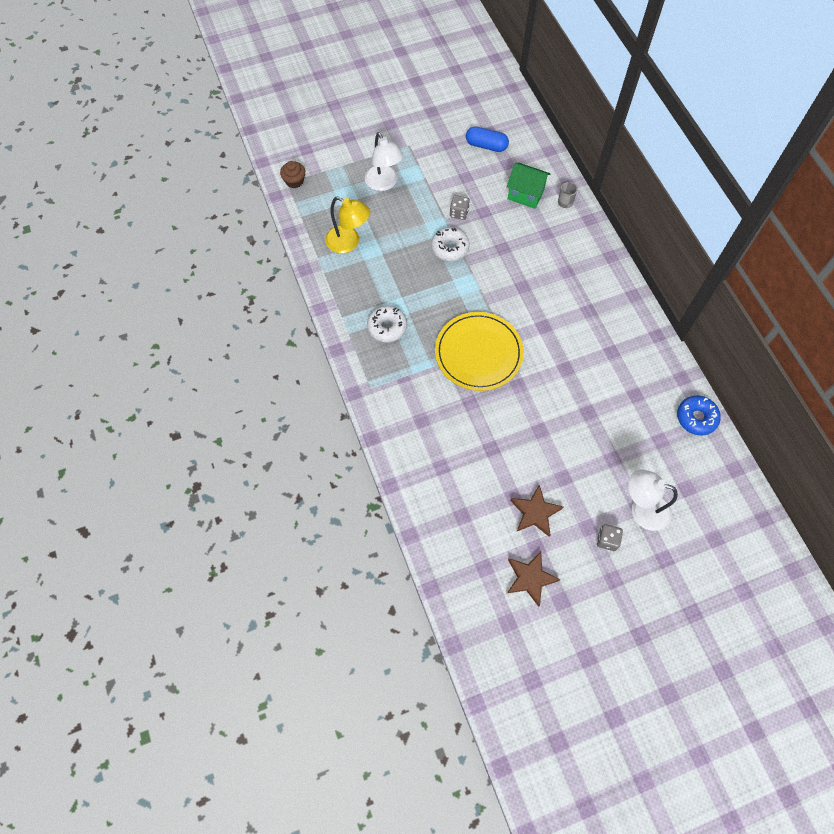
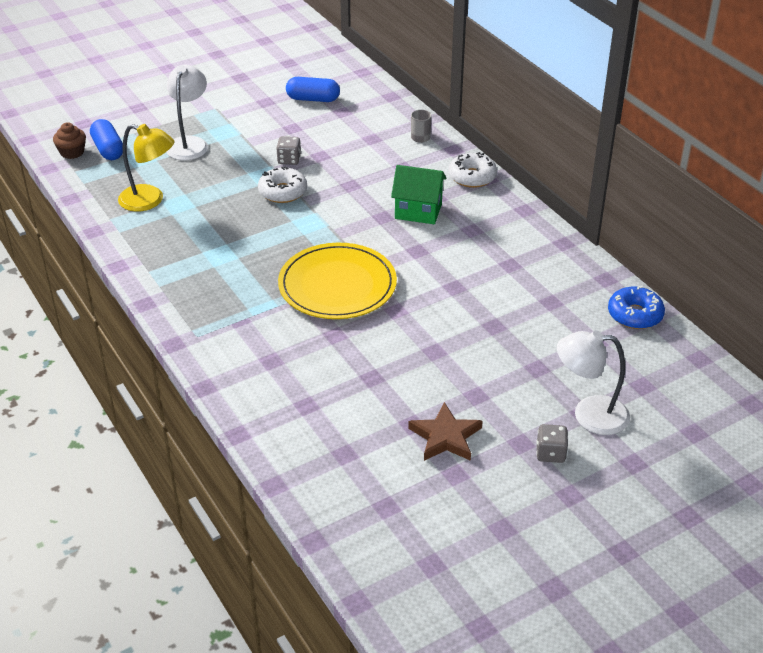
camera: 10 degrees left, 25 degrees down
(322, 182) = (108, 149): none -> blue capsule
(384, 183) = (189, 143): white lamp -> white lamp turned 135 degrees counterclockwise
(387, 327) = (211, 274): white donut -> white donut (472, 177)
(525, 194) = (370, 136): green house -> green house (418, 211)
(530, 578) = (454, 509): brown star -> none

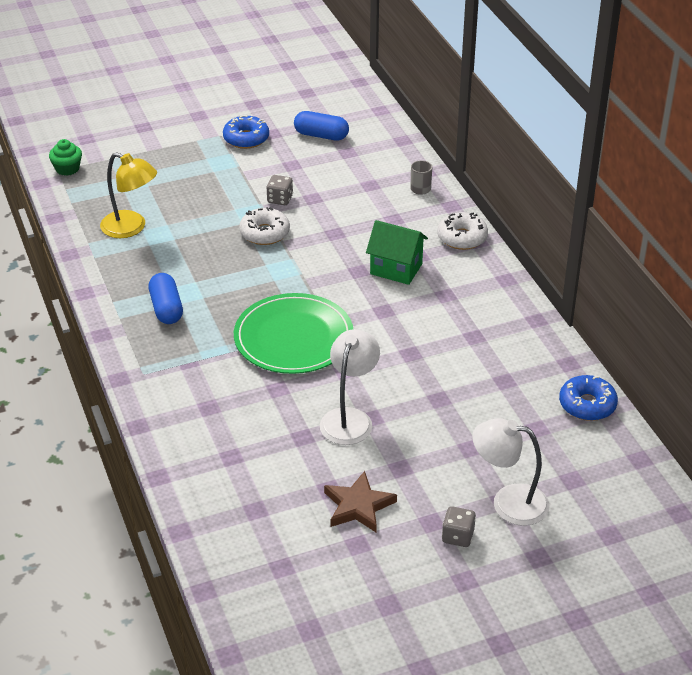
camera: 10 degrees right, 0 degrees up
(72, 152) = (67, 169): brown cupcake -> green cupcake
(108, 149) = (103, 169): blue capsule -> blue capsule (166, 308)
(189, 143) = (184, 171): white lamp -> white lamp (349, 418)
(241, 108) = (246, 138): none -> blue donut
(337, 285) = (293, 338): yellow plate -> green plate

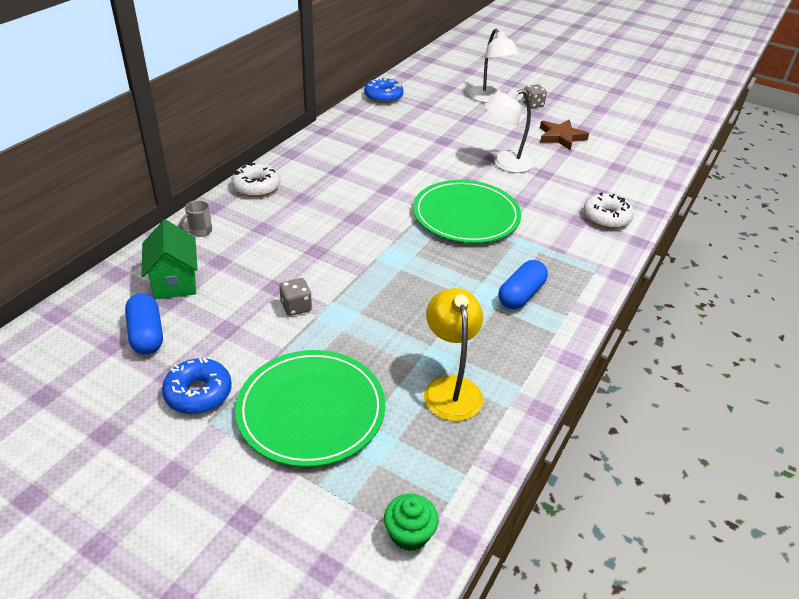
camera: 130 degrees left, 0 degrees up
(183, 171) = (311, 410): none -> green plate
(265, 233) = (359, 290): white donut -> white donut (606, 217)
(396, 269) = (331, 202): green house -> green house (175, 282)

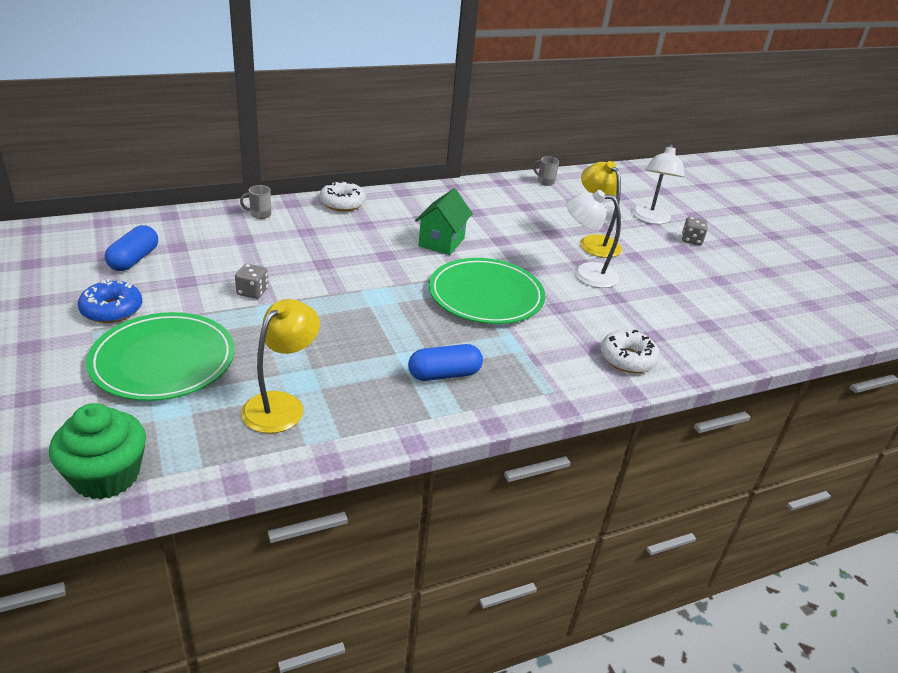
camera: 35 degrees right, 5 degrees down
(175, 282) = (197, 237): green house -> green house (441, 242)
(383, 97) = (545, 181): blue donut -> grey mug
(409, 533) = (106, 476): green cupcake -> green cupcake, size x1.67
(479, 134) = (595, 242): none -> yellow lamp
(561, 137) = (681, 276): brown star -> none

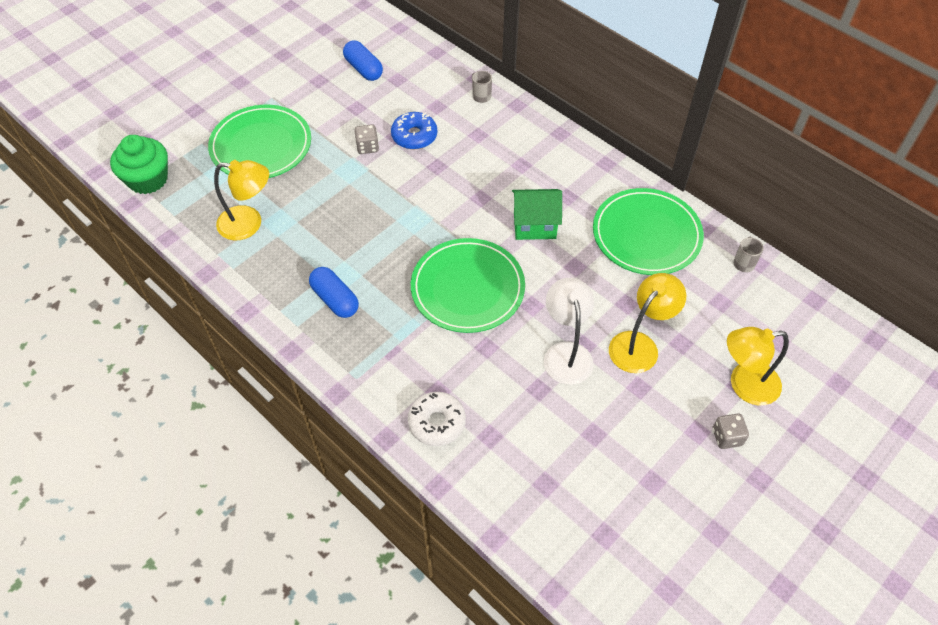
camera: 70 degrees right, 20 degrees up
(112, 310) = (298, 93): blue donut -> blue donut (414, 136)
(134, 259) = (363, 69): blue capsule -> blue capsule turned 60 degrees clockwise
(342, 203) = (545, 134): white donut -> none
(491, 203) = (646, 234): none -> green plate
(650, 219) = (744, 385): white lamp -> yellow lamp

